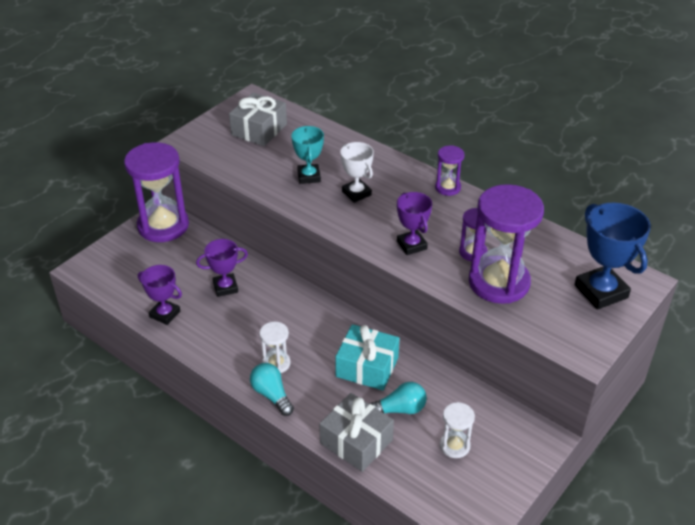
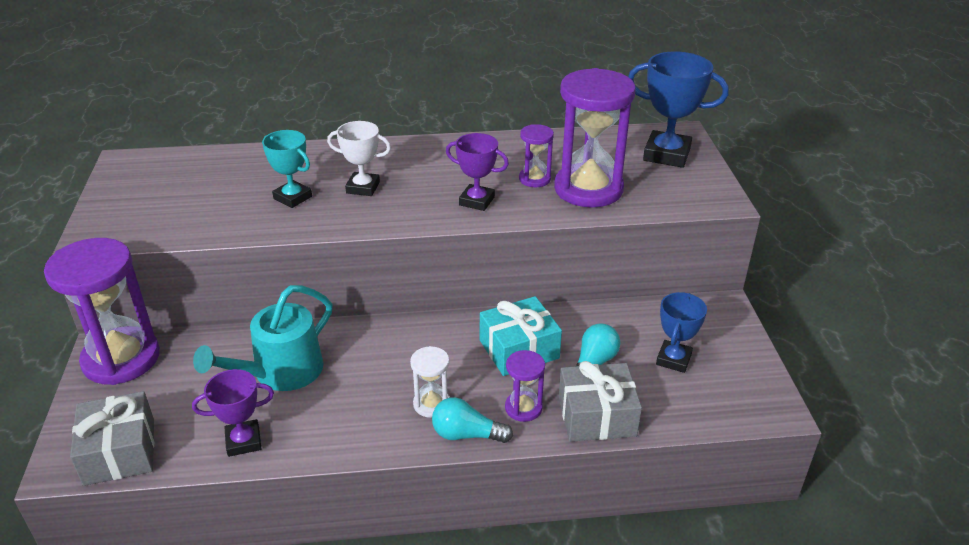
camera: 45 degrees left, 5 degrees down
(225, 287) = (281, 372): purple trophy -> turquoise watering can
(259, 130) = (174, 184): grey gift -> grey gift (120, 452)
(447, 187) = (440, 143): purple hourglass -> purple hourglass (523, 408)
(454, 446) = (673, 359): white hourglass -> blue trophy

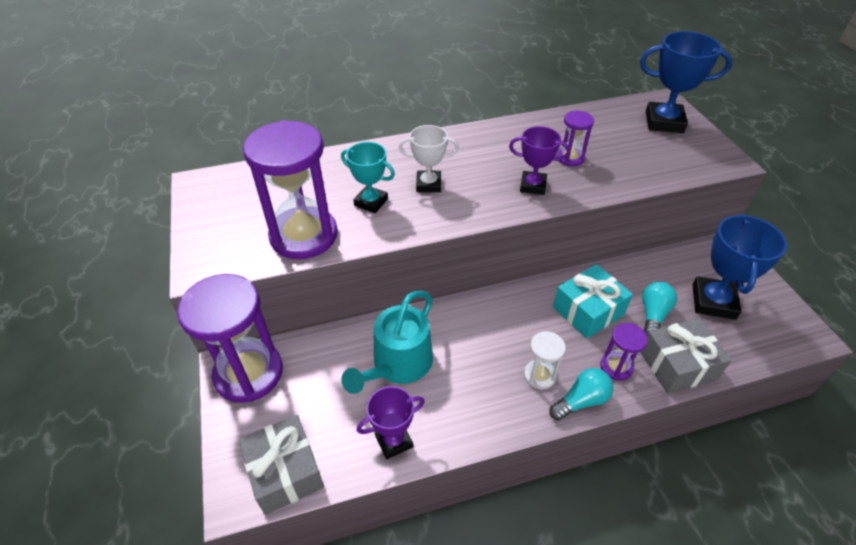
camera: 10 degrees left, 10 degrees up
(466, 434) = (581, 401): turquoise light bulb -> turquoise light bulb turned 150 degrees clockwise
(588, 189) = (619, 162): purple hourglass -> purple hourglass (304, 235)
(673, 359) = (713, 302): blue trophy -> blue trophy, size x1.59

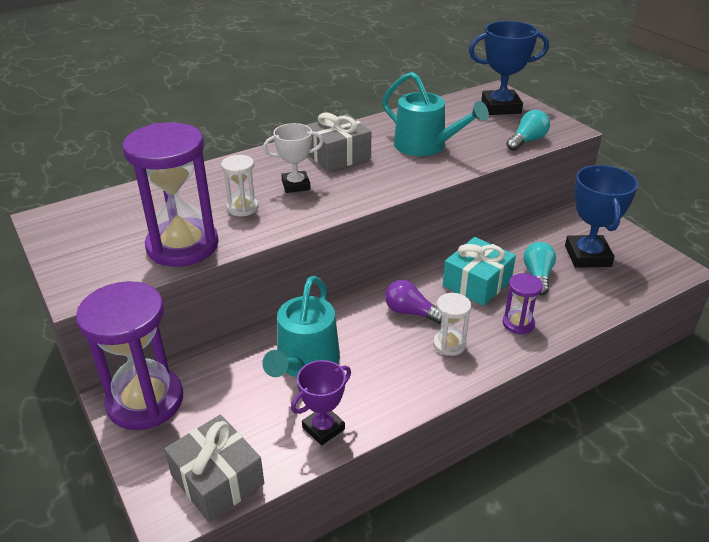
camera: 15 degrees left, 10 degrees down
(371, 202) = (242, 208): turquoise trophy -> white hourglass
(513, 331) = (411, 312): none -> purple light bulb
(533, 186) = (398, 172): purple trophy -> none
(570, 158) = (425, 146): purple hourglass -> turquoise watering can
(581, 401) = (495, 357): turquoise light bulb -> turquoise light bulb (527, 141)
(677, 365) = (572, 311): grey gift -> grey gift (338, 155)

